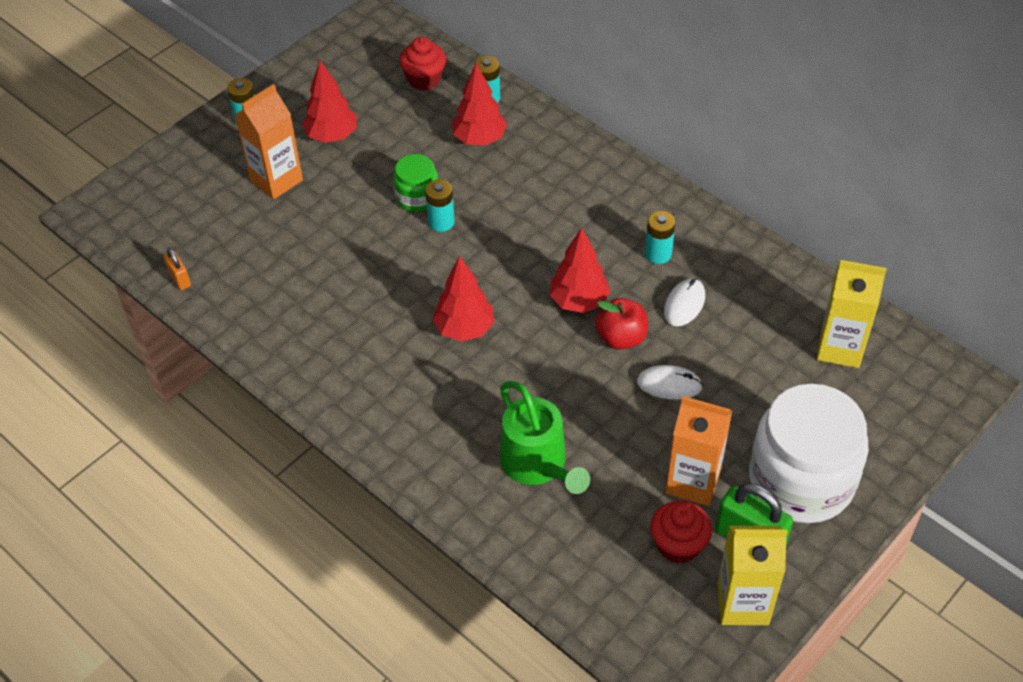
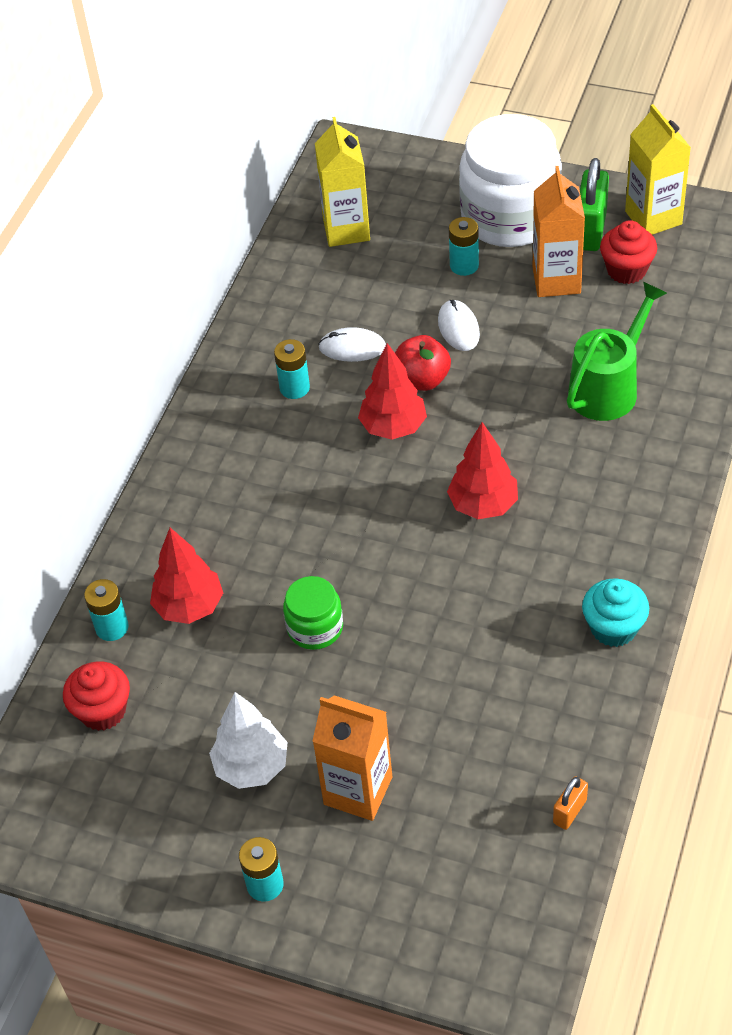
camera: 110 degrees left, 0 degrees up
(299, 363) = (613, 628): none -> turquoise cupcake
(332, 136) = (252, 766): red tree -> white tree
(441, 222) = (343, 588): turquoise battery -> turquoise battery (464, 265)

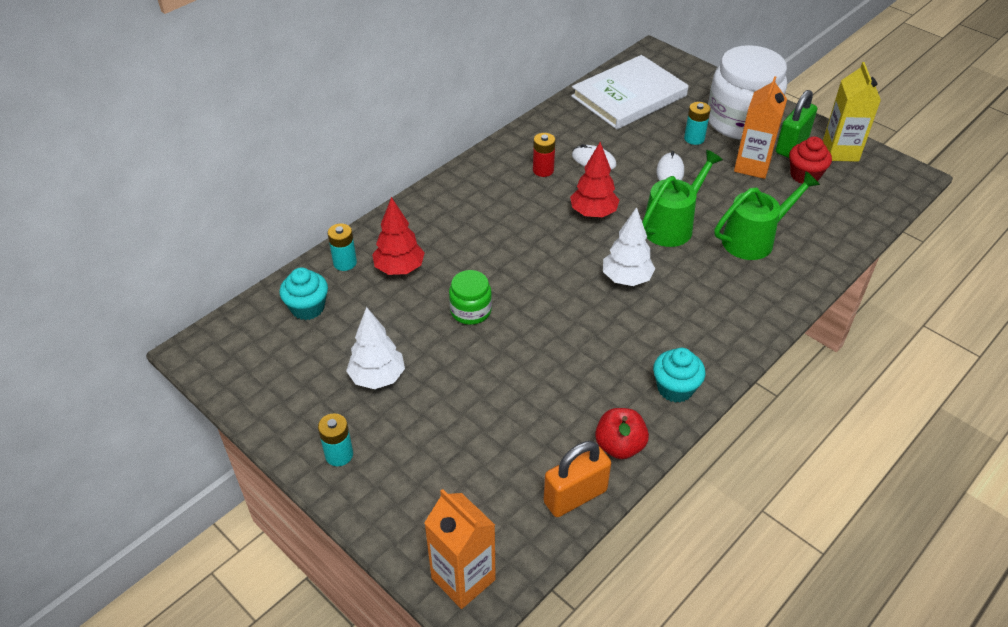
camera: 20 degrees right, 5 degrees down
(103, 711) = (307, 308): red cupcake -> turquoise cupcake
(294, 388) = (543, 170): turquoise battery -> red battery
(346, 229) = (629, 96): yellow carton -> white book
(358, 790) = (437, 421): orange carton -> orange carton (463, 579)
(422, 379) = (628, 193): red apple -> red apple (619, 446)
(483, 505) = (626, 279): red tree -> white tree
(500, 406) = (672, 225): none -> green watering can
(569, 811) = (575, 496): orange padlock -> orange padlock, size x1.91

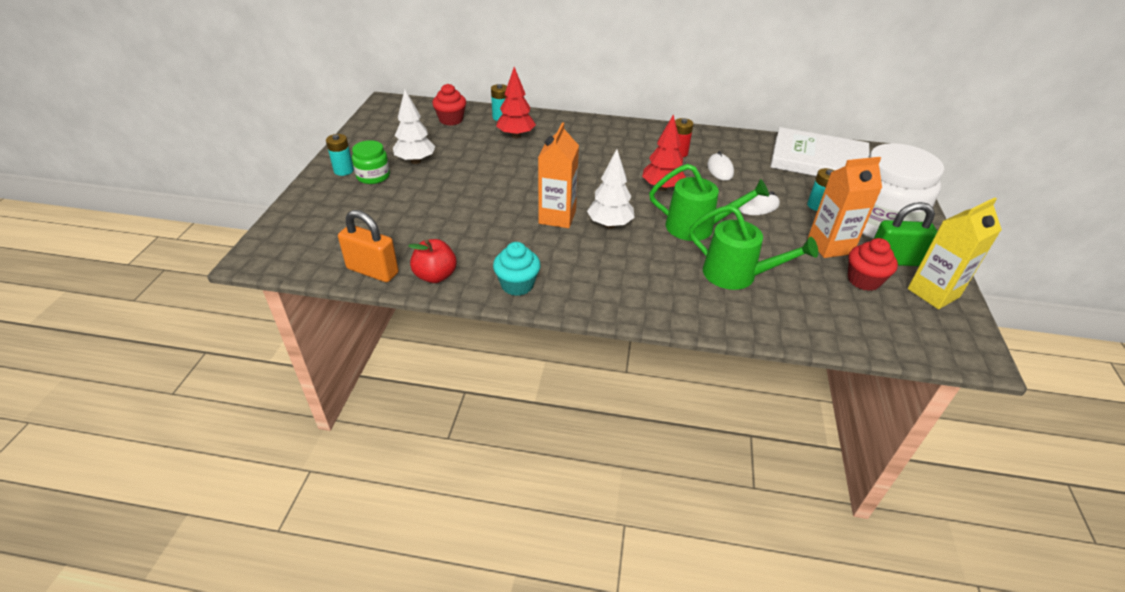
camera: 55 degrees right, 5 degrees down
(307, 308) = (451, 120): turquoise cupcake -> red cupcake
(463, 579) = (273, 248): orange carton -> orange carton (557, 217)
(470, 310) = (506, 172): green jar -> green jar (373, 176)

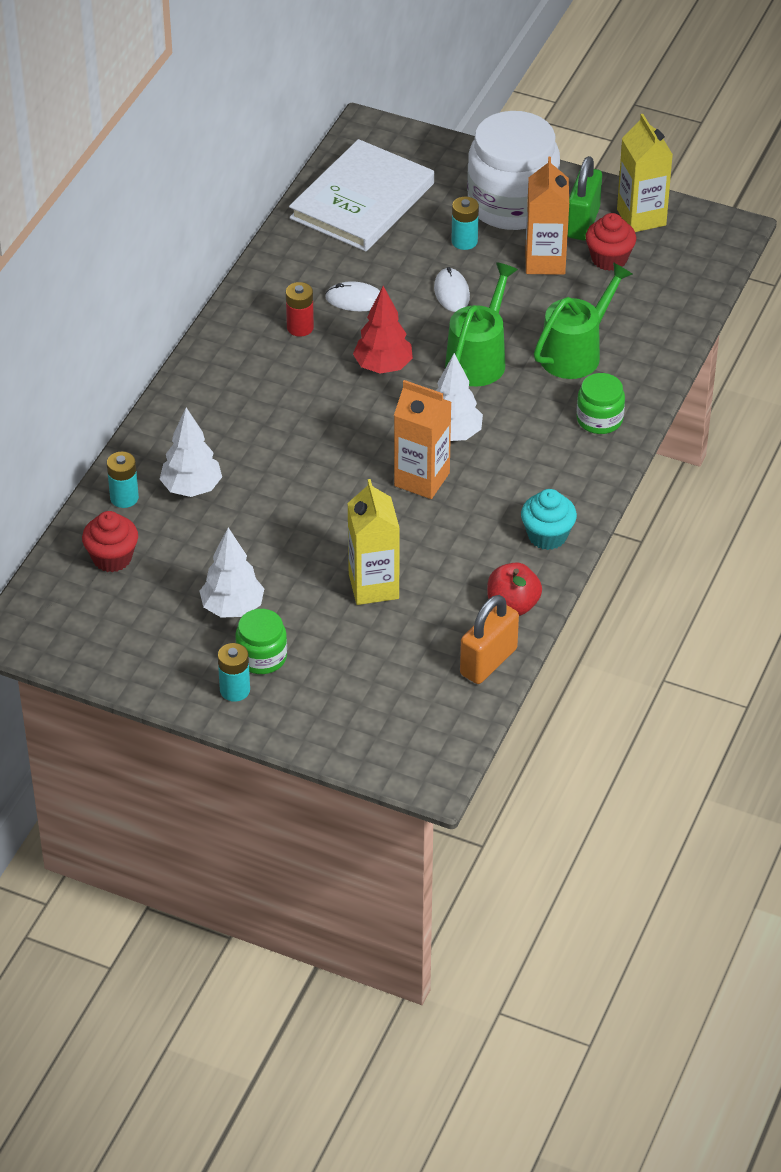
camera: 75 degrees left, 5 degrees up
(444, 210) = (373, 586): none -> yellow carton
(516, 135) = (191, 488): red tree -> white tree
(665, 298) = (599, 419): none -> green jar

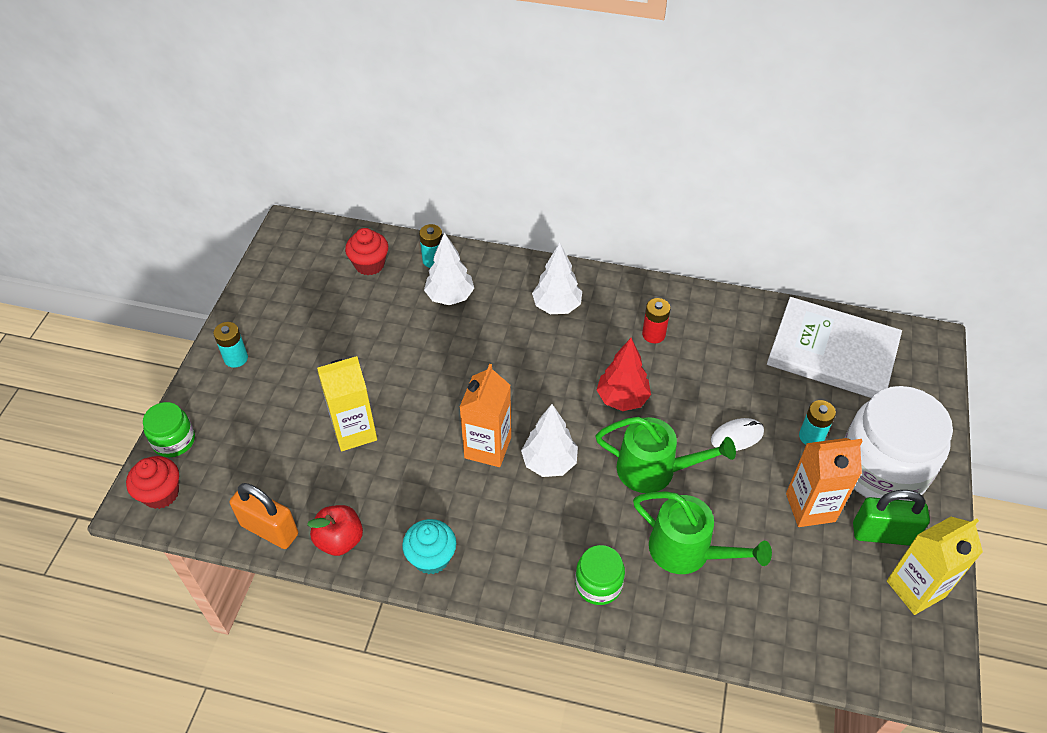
camera: 80 degrees right, 5 degrees up
(232, 608) = (323, 343): white tree -> white tree (557, 306)
(262, 657) = (271, 369): green jar -> green jar (174, 440)
(355, 300) = (701, 366): white mouse -> none
(609, 259) = (837, 565): red cupcake -> red cupcake (161, 493)

